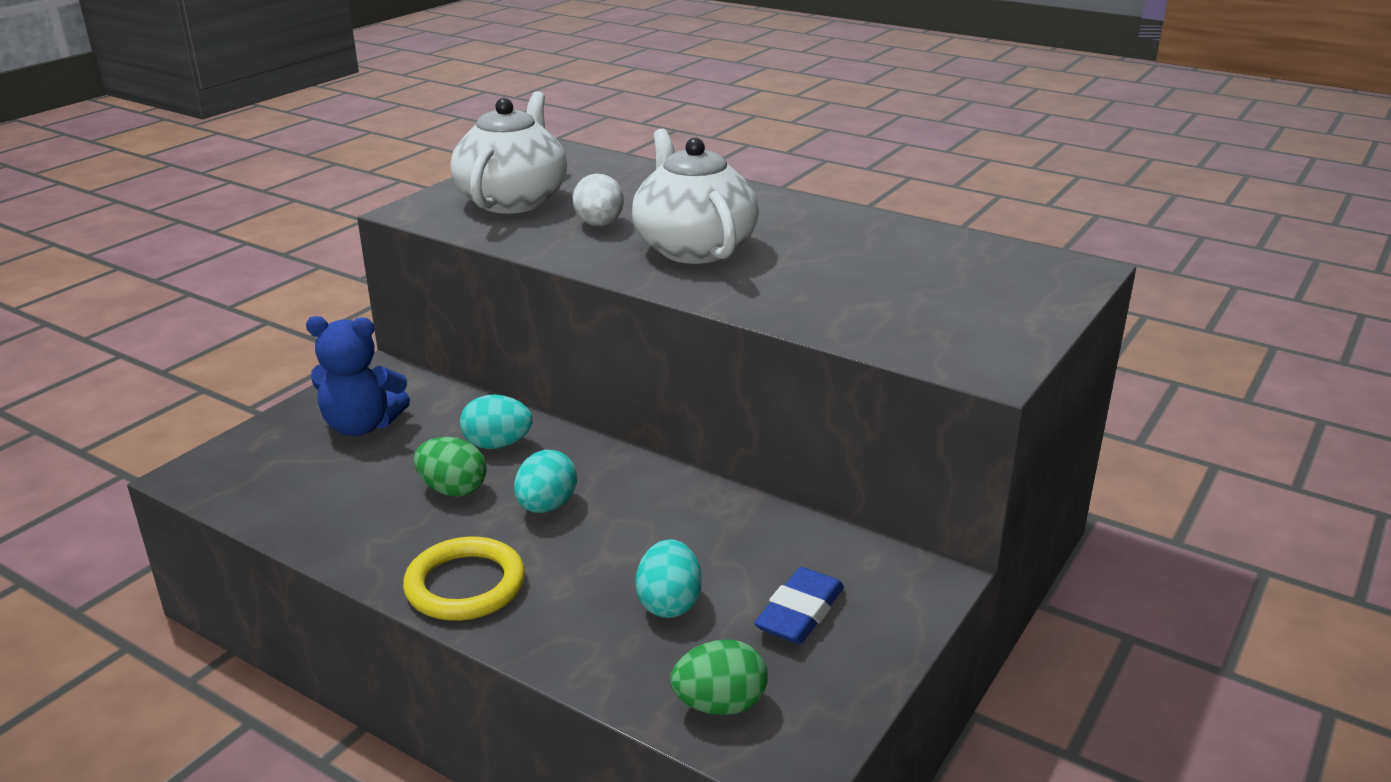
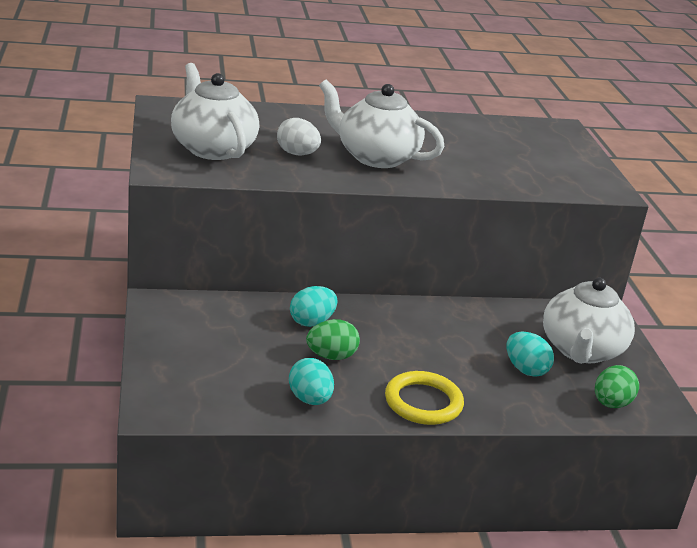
camera: 45 degrees left, 0 degrees up
(362, 426) = (211, 340): blue teddy bear -> none
(546, 506) = (395, 346): turquoise egg -> turquoise egg (309, 399)
(800, 613) = (581, 350): blue eraser -> white teapot

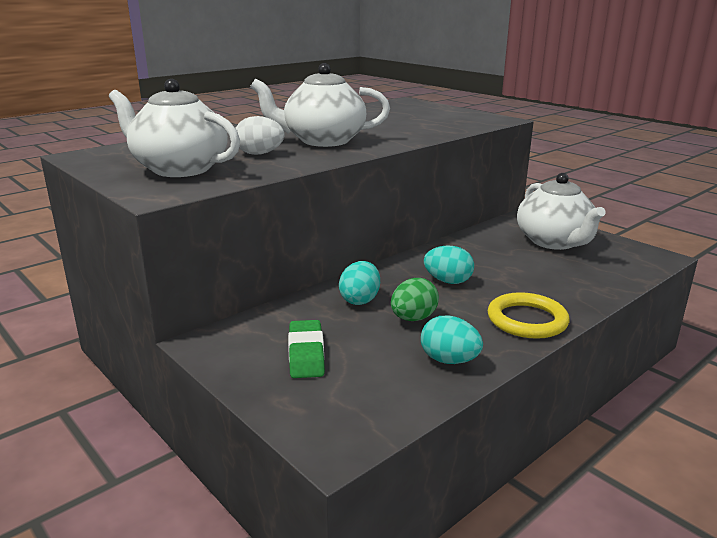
camera: 30 degrees left, 5 degrees down
(215, 344) = (306, 354): none -> green eraser
(525, 370) = (546, 267): turquoise egg -> turquoise egg (448, 281)
(611, 404) = (625, 265): green egg -> none

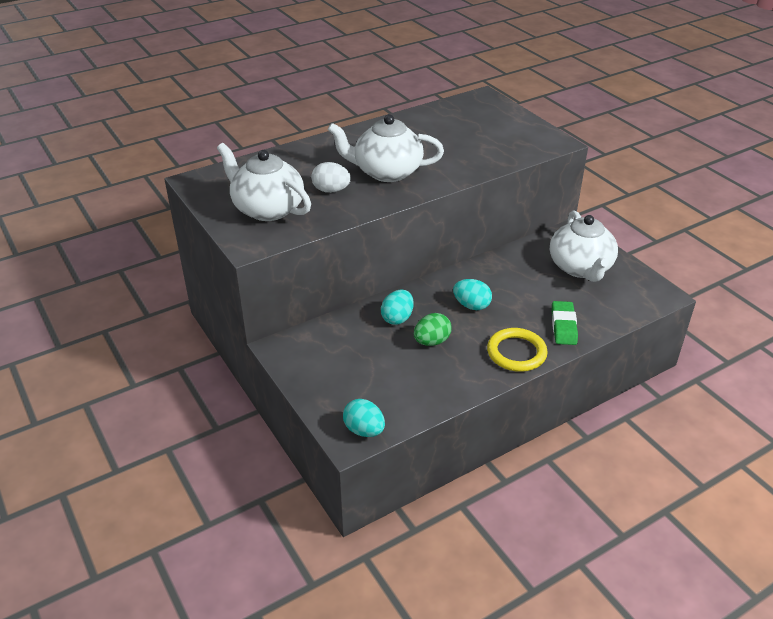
camera: 10 degrees right, 15 degrees up
(306, 354) = (347, 366): green eraser -> green eraser (563, 326)
(449, 360) = (444, 383): turquoise egg -> turquoise egg (364, 430)

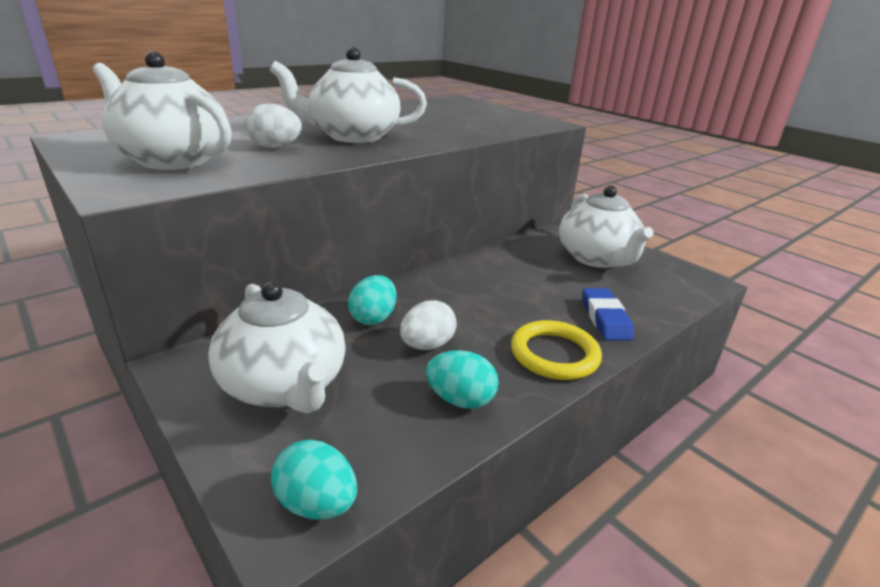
camera: 10 degrees left, 10 degrees down
(342, 365) = (285, 385): none -> white teapot
(431, 341) = (427, 345): green egg -> white egg
(471, 305) = (475, 300): turquoise egg -> turquoise egg (460, 400)
(563, 326) = (605, 319): green eraser -> blue eraser

